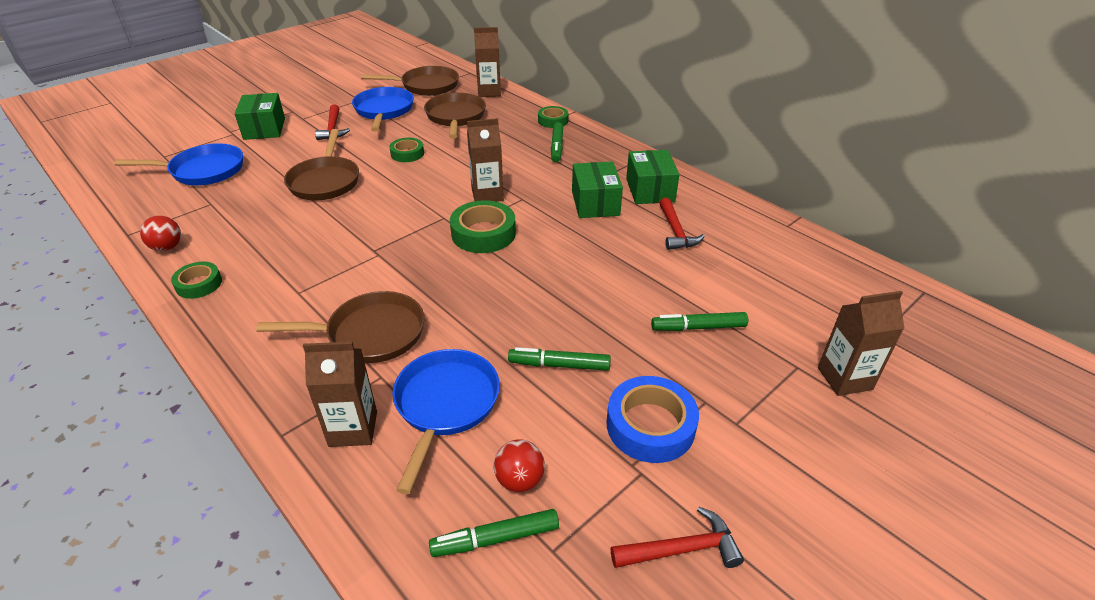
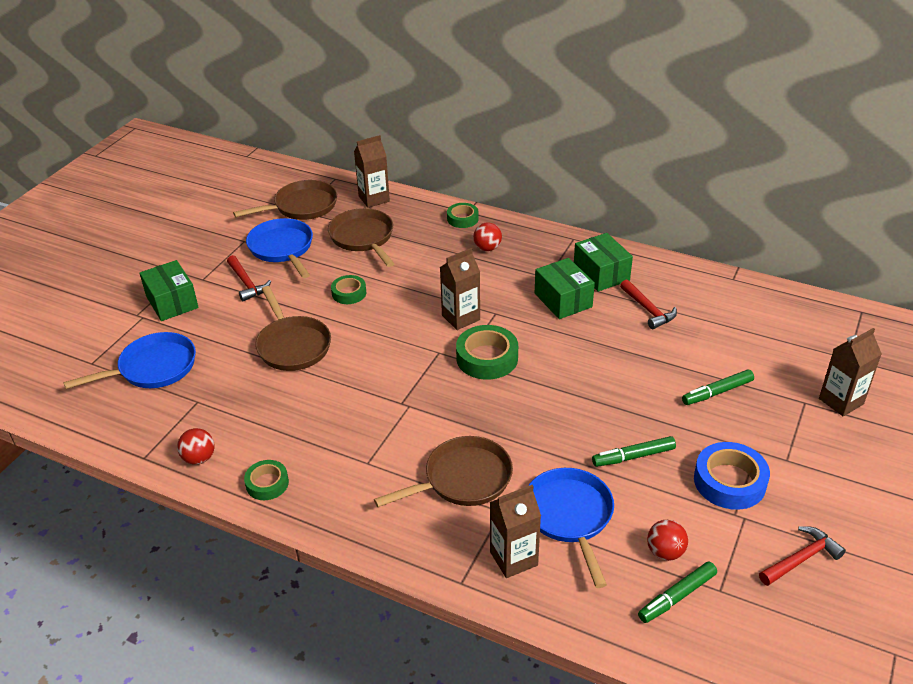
camera: 20 degrees left, 0 degrees up
(557, 147) = (487, 248): green marker -> red ball

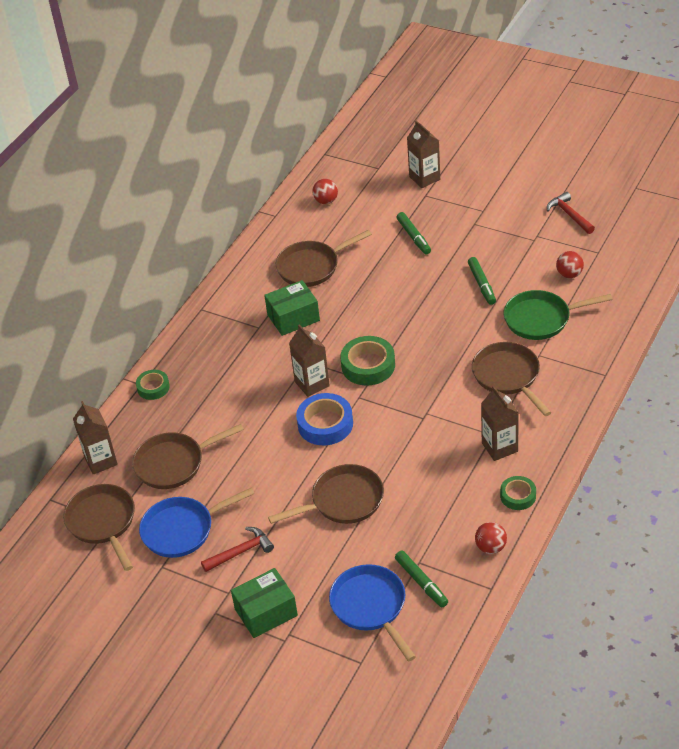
camera: 85 degrees left, 5 degrees up
(349, 293) = (267, 467): green tape -> none
(487, 248) = (207, 368): red ball -> red ball (326, 201)
(513, 558) = (581, 348): brown carton -> brown carton (499, 447)
(570, 516) = (541, 319): blue pan -> green pan
(601, 274) = (258, 292): green box -> none
(648, 310) = (312, 267): red hammer -> brown pan
(677, 597) = (605, 271): green marker -> green marker (421, 582)
(729, 481) = (504, 239): blue tape -> blue tape (325, 424)

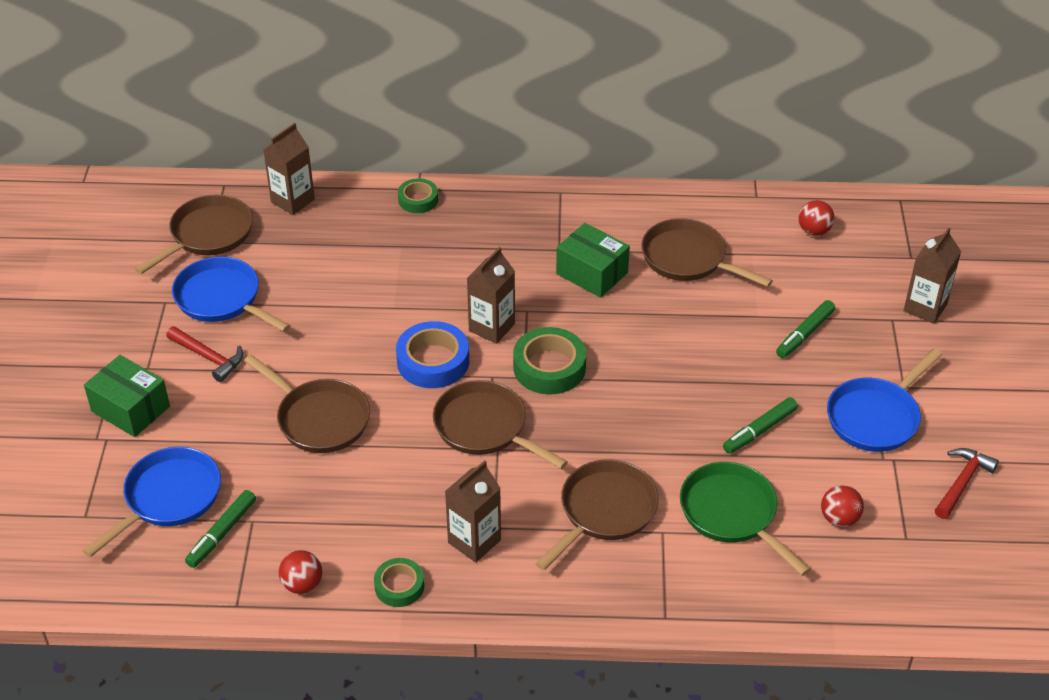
camera: 60 degrees right, 0 degrees up
(174, 463) = (314, 257): brown pan -> brown pan (485, 428)
(500, 231) = (876, 417): none -> blue pan

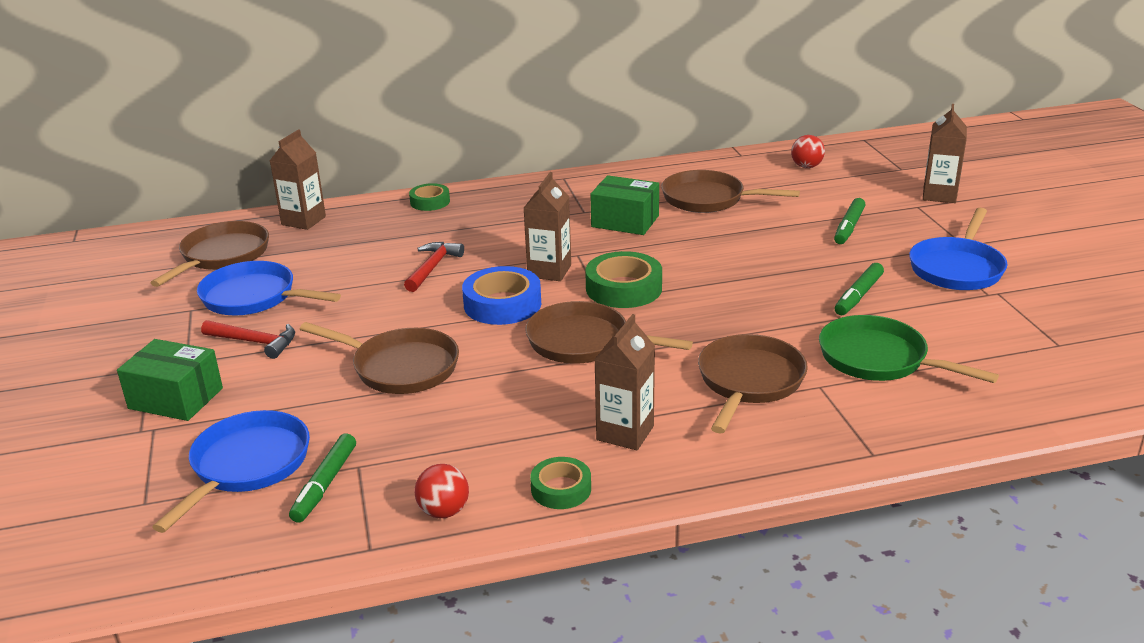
camera: 15 degrees left, 15 degrees down
(839, 518) = (984, 343): red ball -> none
(962, 482) = (1073, 297): red hammer -> red hammer (432, 267)

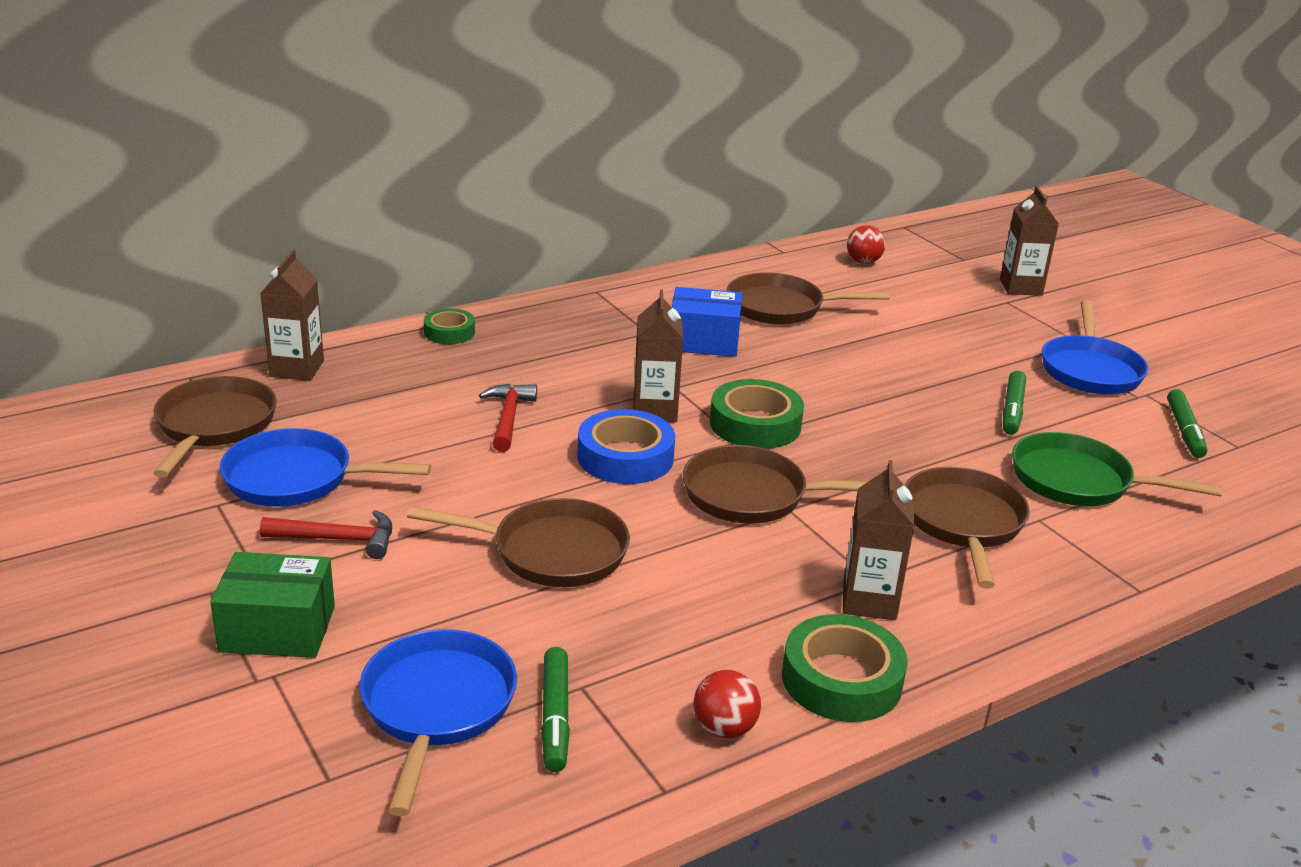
camera: 20 degrees left, 0 degrees up
(561, 489) = (841, 679): green tape -> green tape, size x1.65
(625, 221) = (704, 341): green box -> blue box
(849, 227) = (952, 331): green marker -> green marker (1184, 431)

